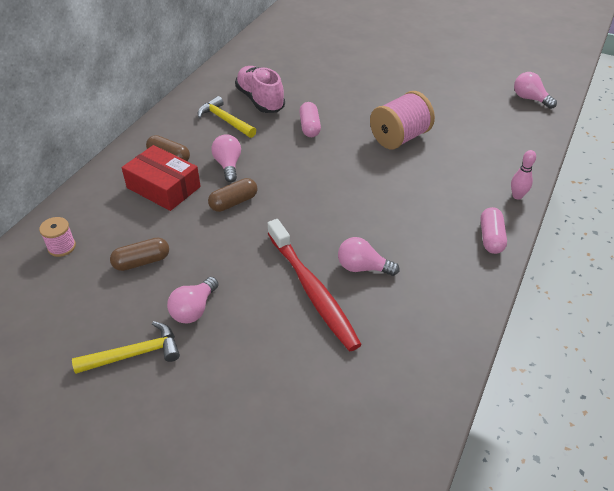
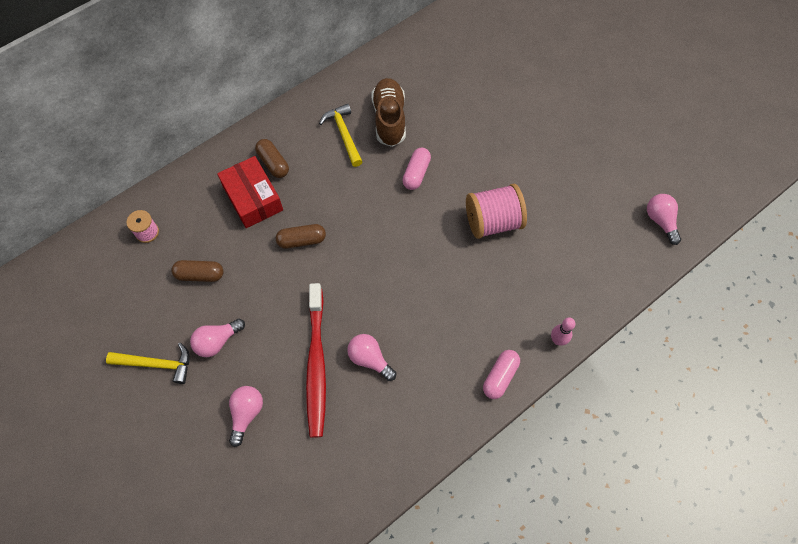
camera: 25 degrees right, 20 degrees up
(228, 165) = (319, 193): pink light bulb -> pink light bulb (246, 414)
(260, 100) = (389, 119): pink shoe -> brown shoe

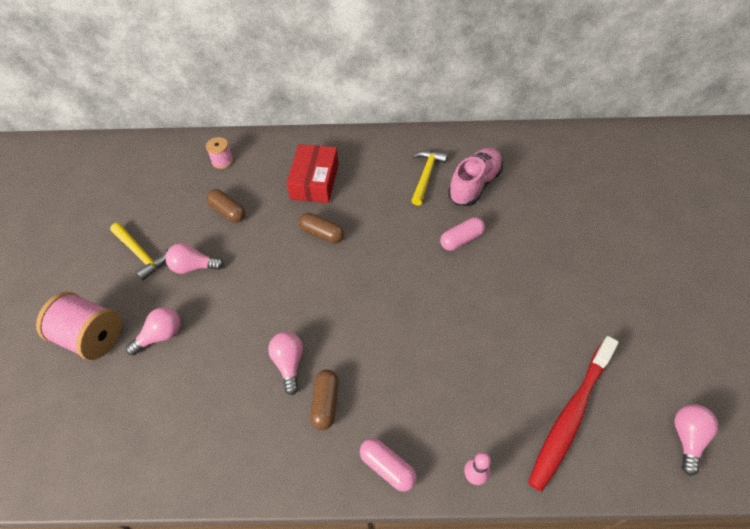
camera: 40 degrees right, 10 degrees down
(273, 163) = (352, 166): brown capsule -> brown capsule (325, 403)
(316, 364) = (245, 336): red toothbrush -> red toothbrush (570, 416)
(389, 119) = (474, 185): brown shoe -> pink shoe
(492, 222) = (498, 322): pink spool -> pink spool (91, 337)
(500, 377) = (387, 467): pink capsule -> pink capsule turned 60 degrees clockwise

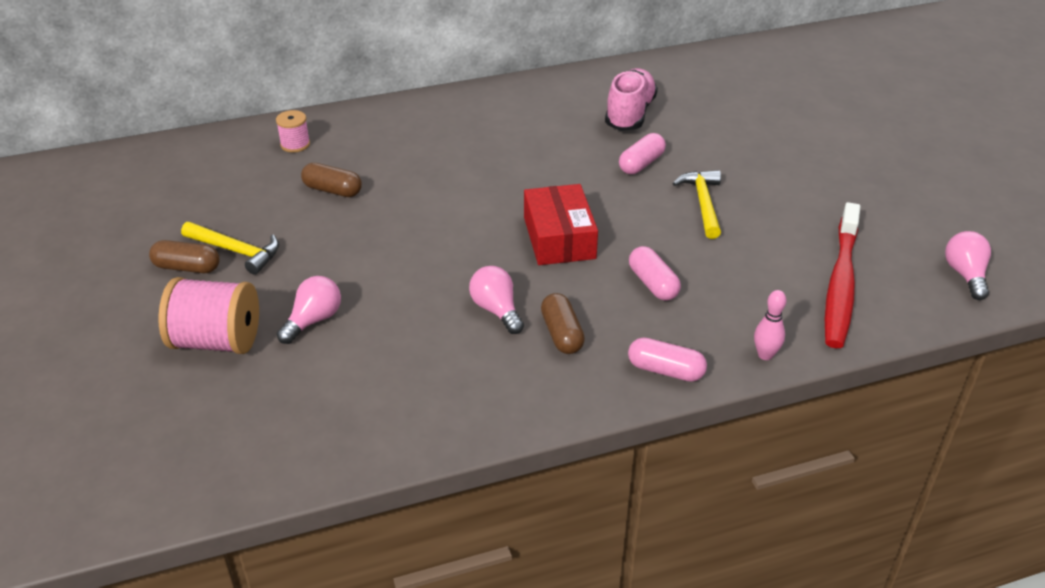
camera: 20 degrees left, 15 degrees down
(193, 267) = (318, 249): pink light bulb -> none
(314, 181) = (431, 143): red box -> red box (559, 238)
(322, 234) = (469, 189): brown capsule -> brown capsule (187, 267)
(417, 370) = (653, 284): none -> pink capsule
(426, 176) = (567, 115): yellow hammer -> yellow hammer (703, 204)

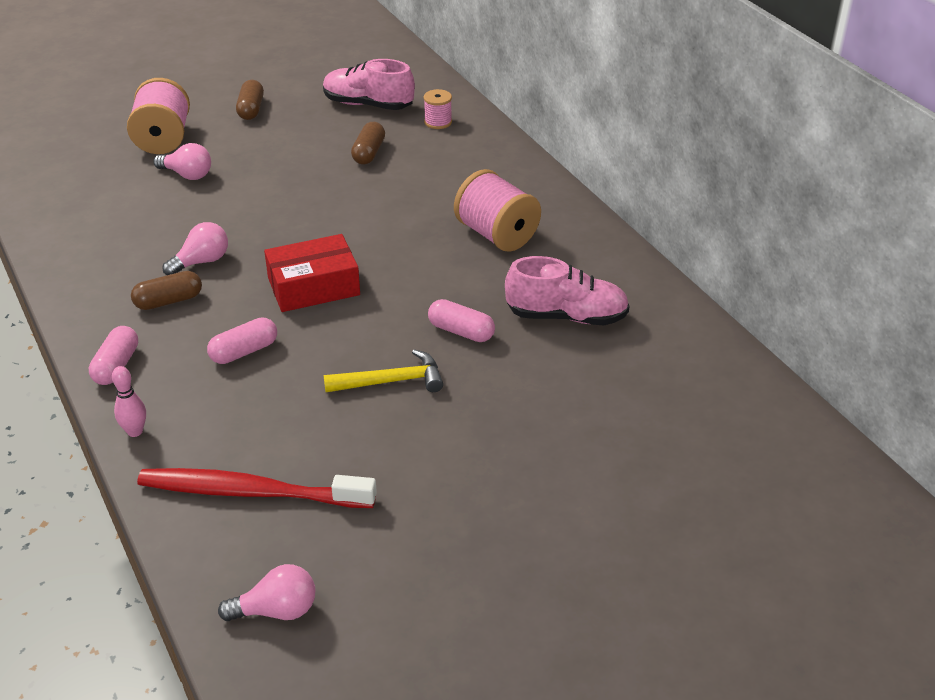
camera: 80 degrees right, 0 degrees up
(231, 184) = (368, 105): none -> pink shoe
(236, 251) = (274, 125): yellow hammer -> none
(506, 133) = (496, 235): none -> pink spool

